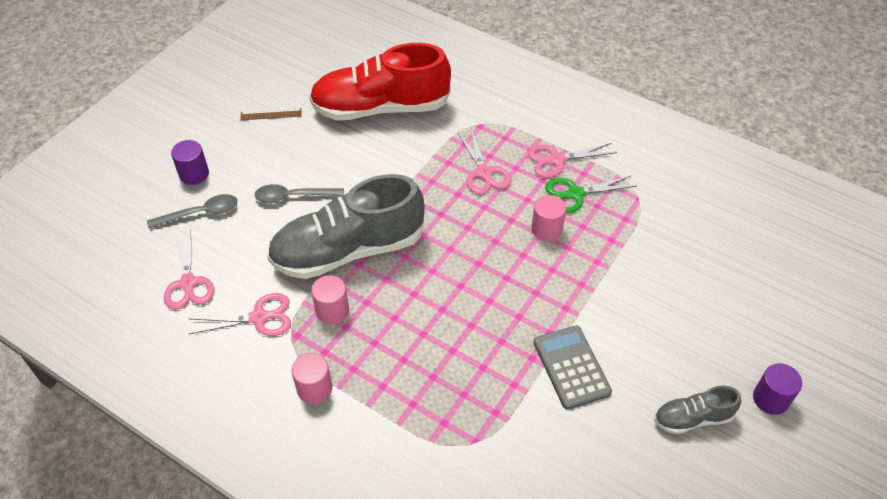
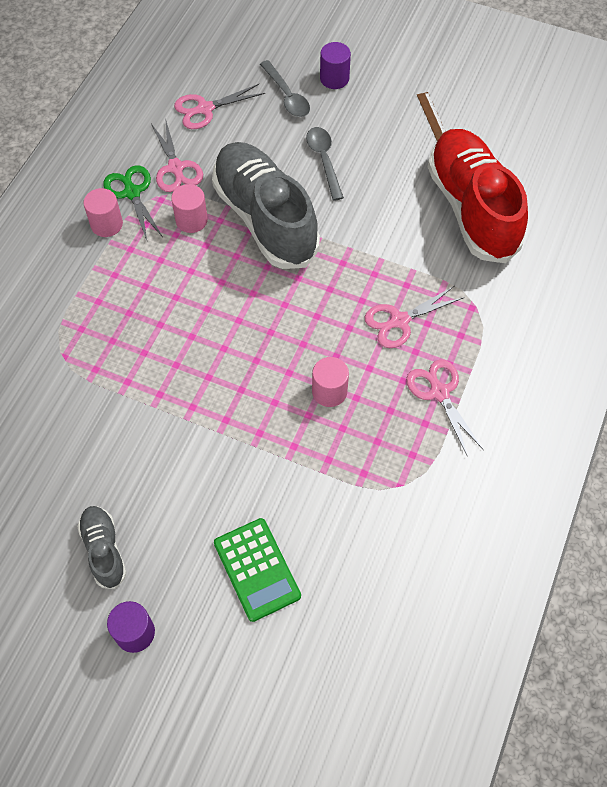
camera: 80 degrees right, 10 degrees up
(571, 367) = (152, 430): grey calculator -> none
(574, 194) = (389, 416): green scissors -> green scissors (132, 192)
(710, 302) = (257, 569): none -> green calculator

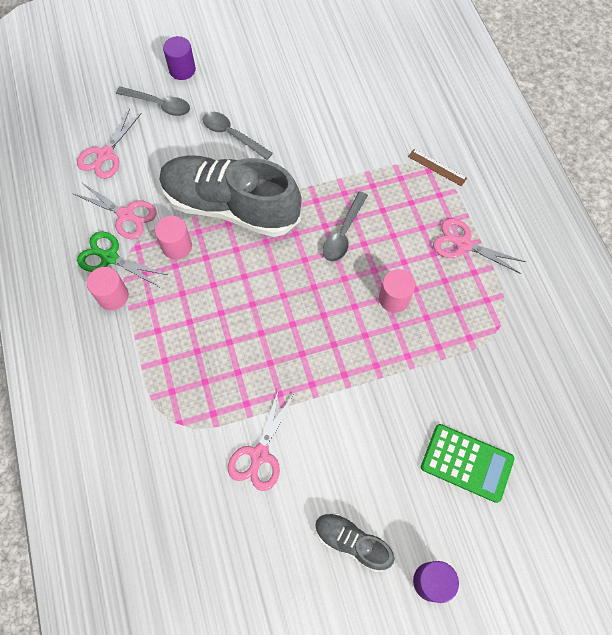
camera: 40 degrees left, 5 degrees up
(339, 307) = (343, 234): none -> grey spoon
(398, 321) = (392, 214): pink scissors -> pink scissors (259, 455)
(432, 117) = (278, 54): brown ruler -> brown ruler (437, 167)
(472, 208) = (364, 102): red shoe -> none

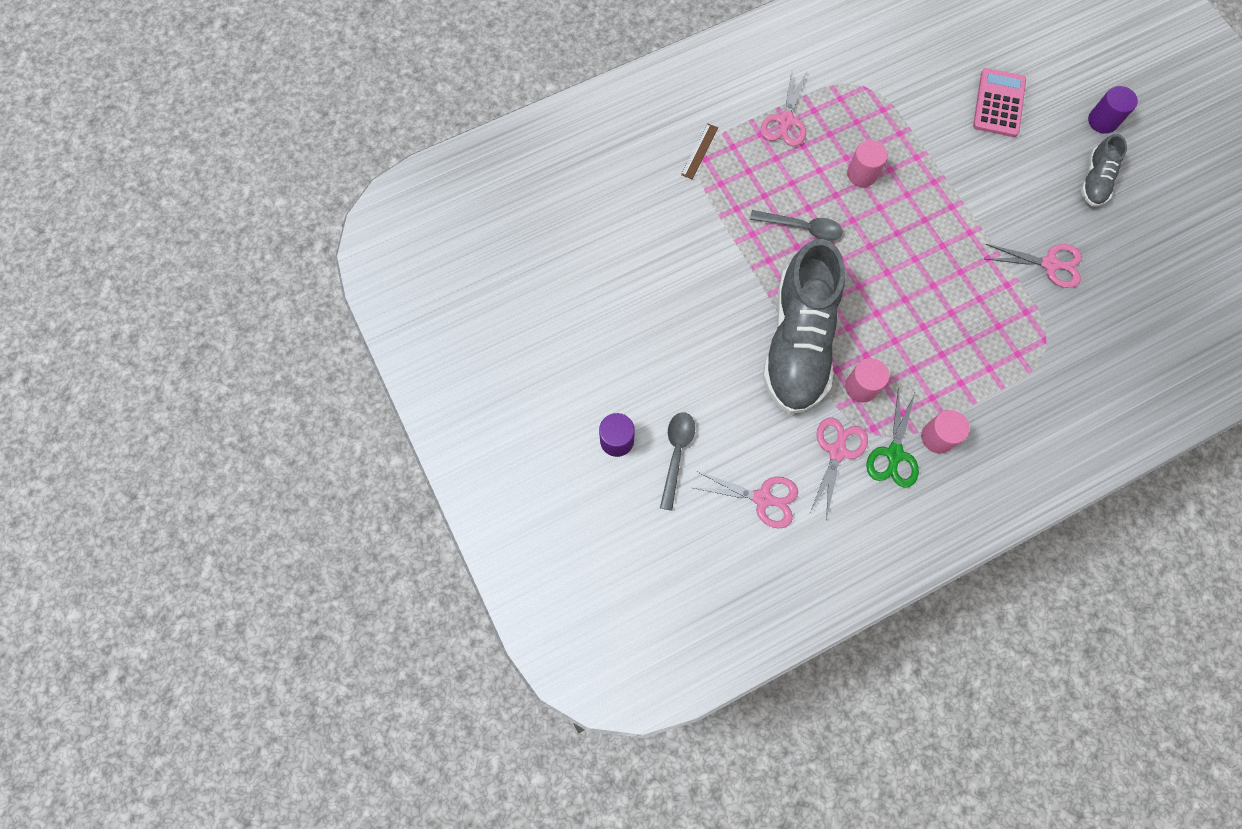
camera: 100 degrees left, 5 degrees up
(232, 135) = (702, 361): grey spoon -> none
(467, 462) = (998, 103): green calculator -> pink calculator

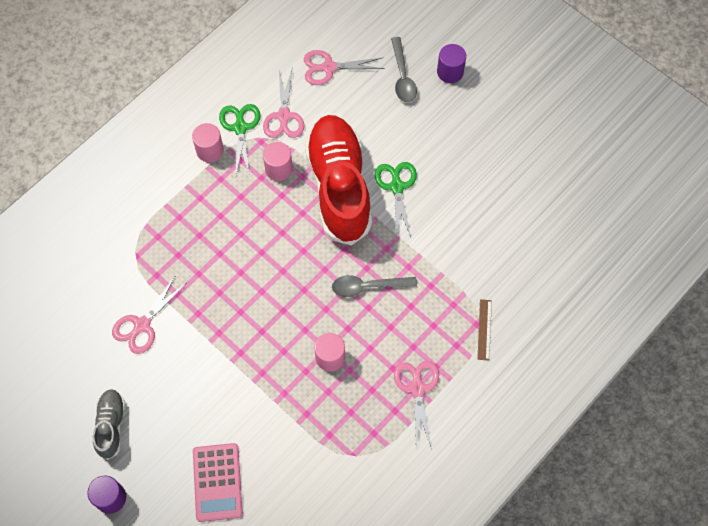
camera: 160 degrees right, 5 degrees down
(733, 322) = (396, 186): none -> green scissors
(798, 342) = (339, 187): grey shoe -> red shoe
(1050, 264) = (141, 326): pink scissors -> pink scissors turned 45 degrees counterclockwise

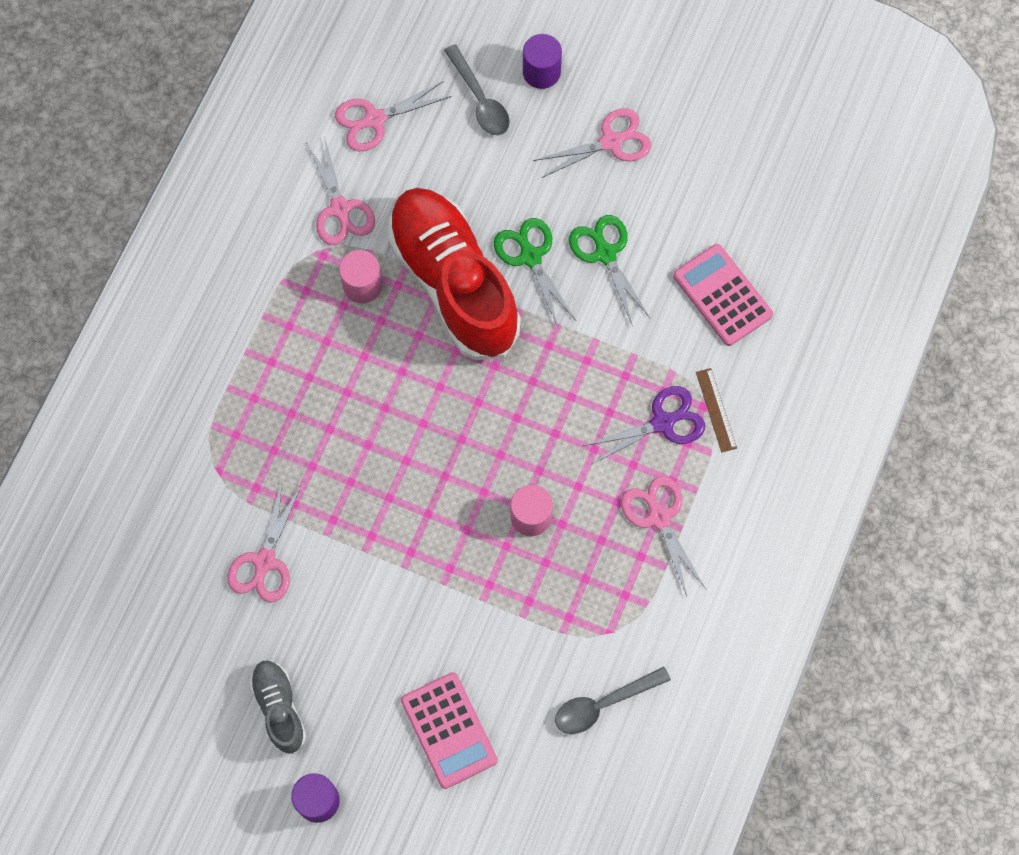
camera: 20 degrees left, 5 degrees up
(210, 150) = (258, 291): pink cylinder -> none
(240, 127) = (286, 244): green scissors -> green scissors (605, 253)
(367, 286) = (543, 405): grey spoon -> grey spoon (602, 704)
(445, 325) = (663, 422): none -> purple scissors
(480, 130) = (612, 141): none -> pink scissors
(517, 254) = (722, 295): none -> pink calculator

